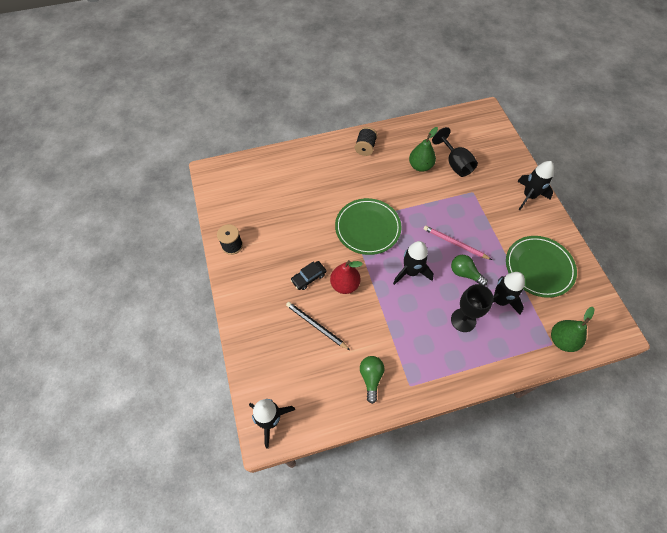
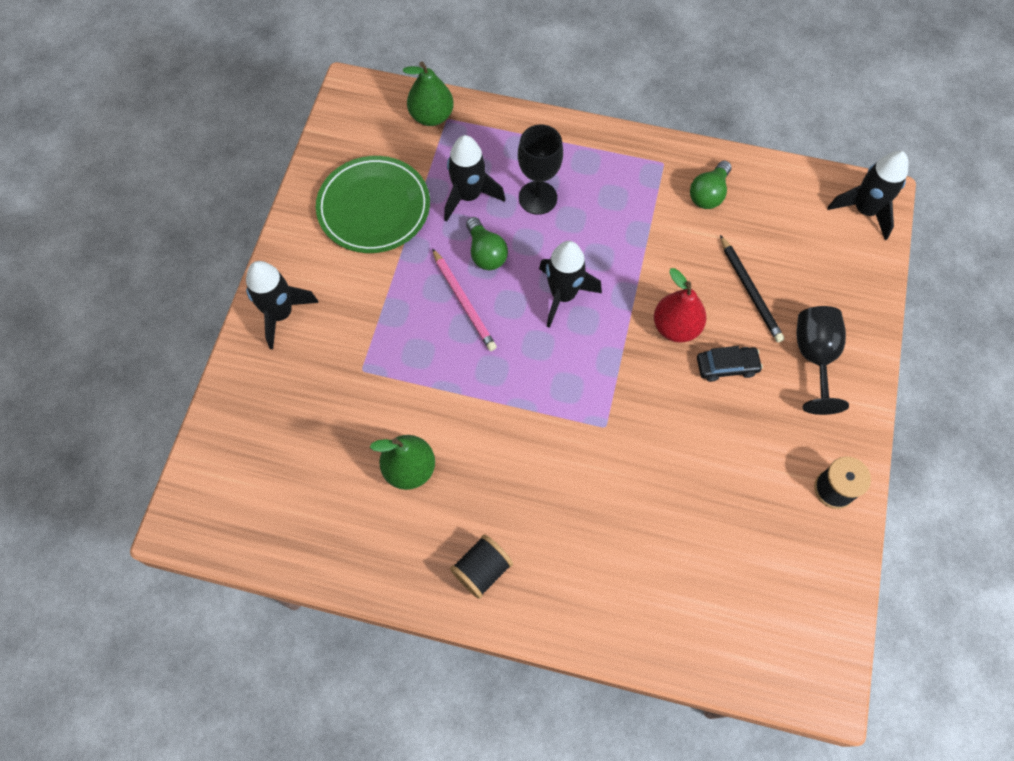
camera: 150 degrees left, 5 degrees up
(367, 228) = (584, 399): green plate -> none
(455, 163) = (344, 439): black goblet -> black goblet (814, 357)

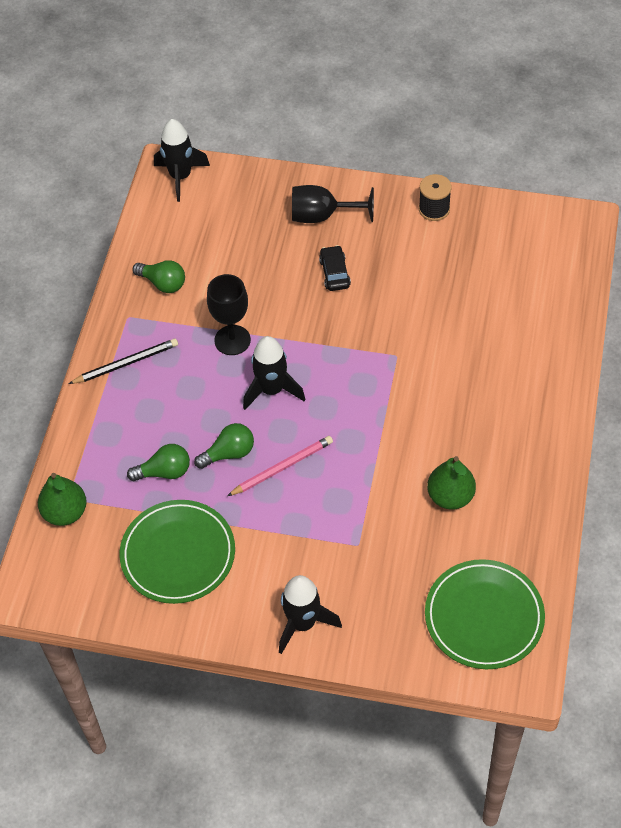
camera: 90 degrees left, 10 degrees down
(257, 490) = (484, 616): none -> green plate
(468, 196) = (164, 472): black rocket -> green light bulb
(482, 570) = (531, 436): black spool -> none
(538, 198) = (166, 414): black goblet -> black goblet (232, 340)
(676, 327) = (300, 307): red pear -> none
(750, 291) = (262, 256): black pencil -> black pencil (126, 363)

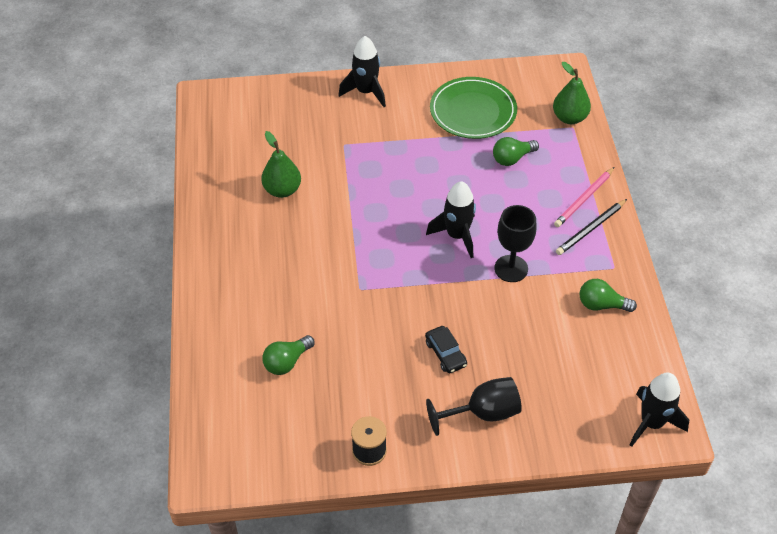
camera: 160 degrees right, 5 degrees down
(229, 453) = (469, 181): green light bulb -> green light bulb (287, 362)
(282, 467) = (422, 181): pink pencil -> pink pencil (584, 199)
(484, 616) = (239, 121): green plate -> none

